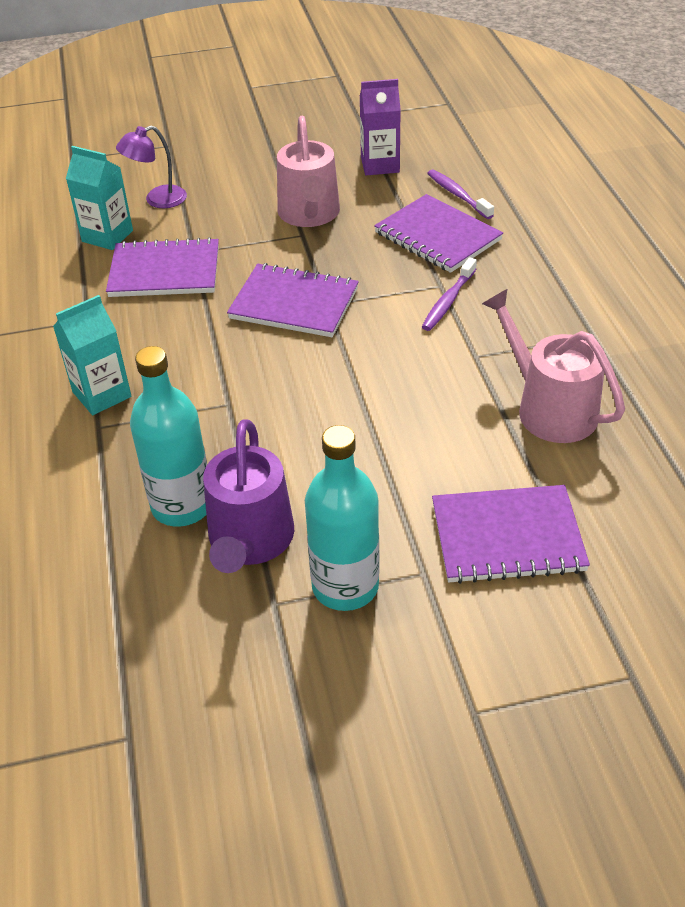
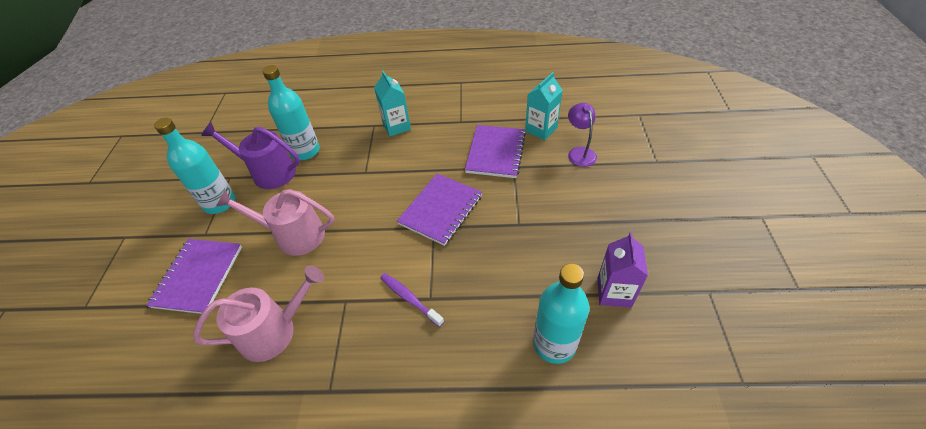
camera: 105 degrees right, 5 degrees up
(309, 214) = (545, 232): pink watering can -> pink watering can (294, 235)
(437, 236) = (494, 311): purple notebook -> none
(458, 195) = (554, 344): purple toothbrush -> turquoise bottle

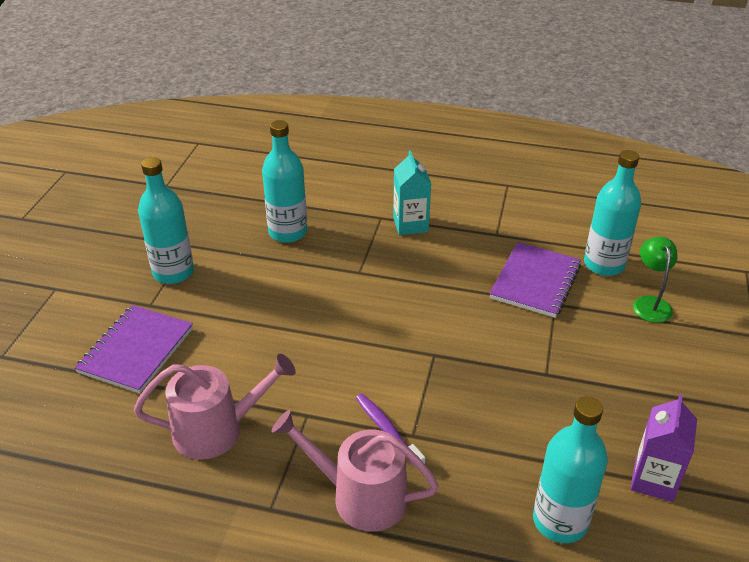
camera: 10 degrees right, 10 degrees down
(269, 172) = (239, 249): purple watering can -> none
(294, 235) = (258, 328): pink watering can -> pink watering can (361, 496)
(441, 210) = (448, 336): purple notebook -> none
(541, 129) = (604, 264): turquoise carton -> turquoise bottle
(579, 152) = (650, 303): purple lamp -> green lamp

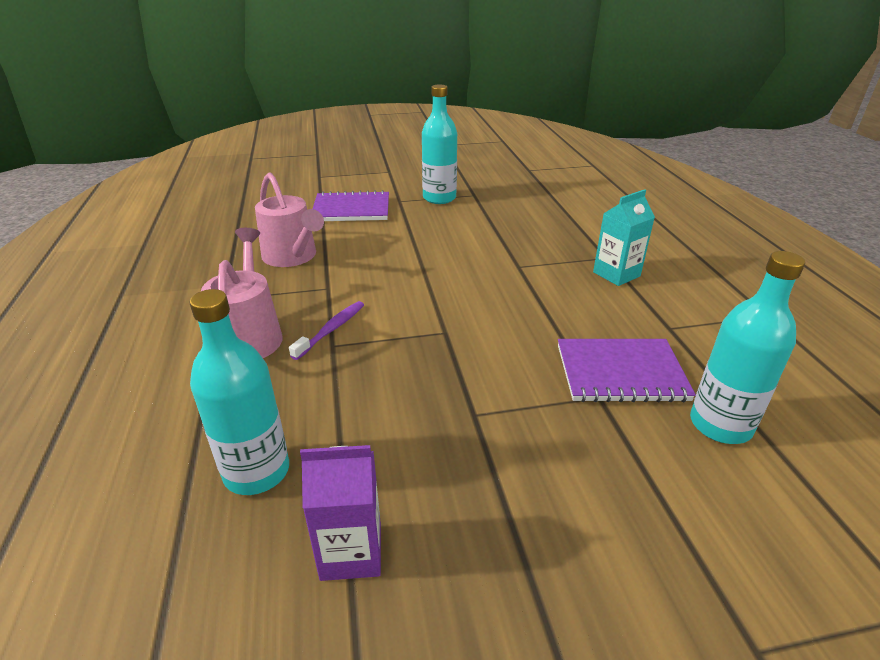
camera: 65 degrees right, 5 degrees down
(288, 232) = (532, 223): turquoise bottle -> none
(650, 303) = (692, 488): green lamp -> none

